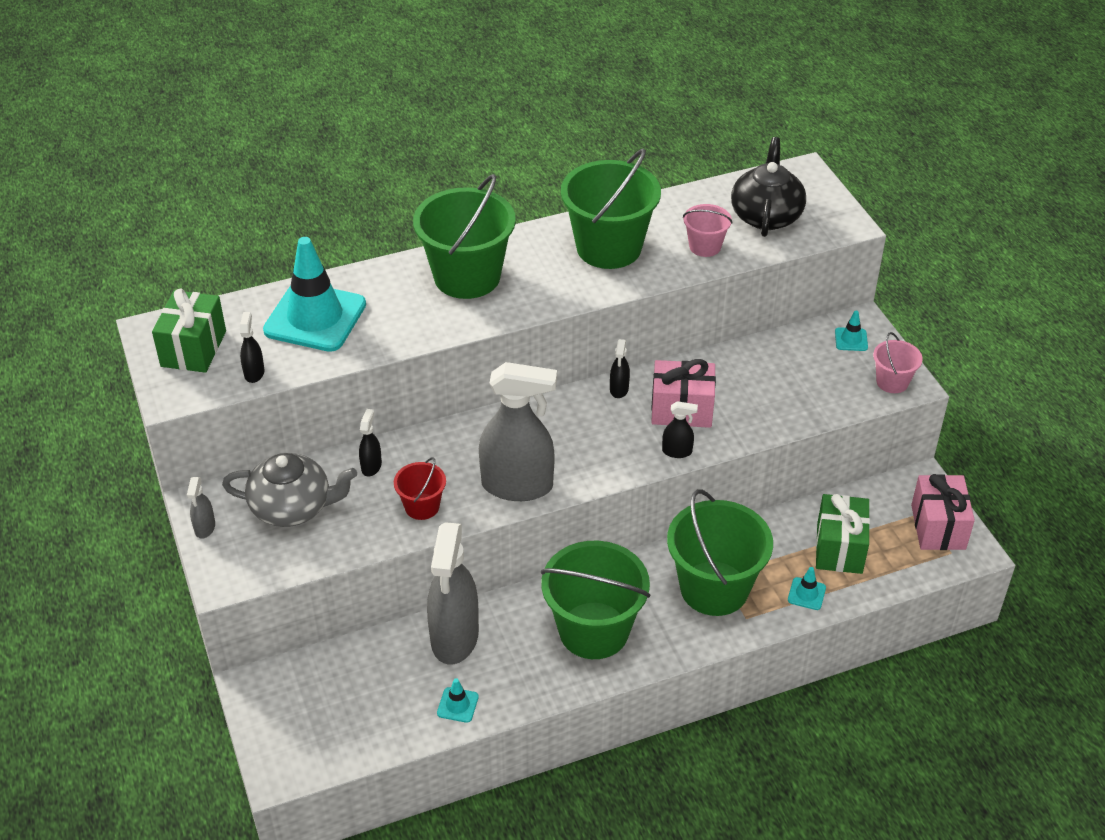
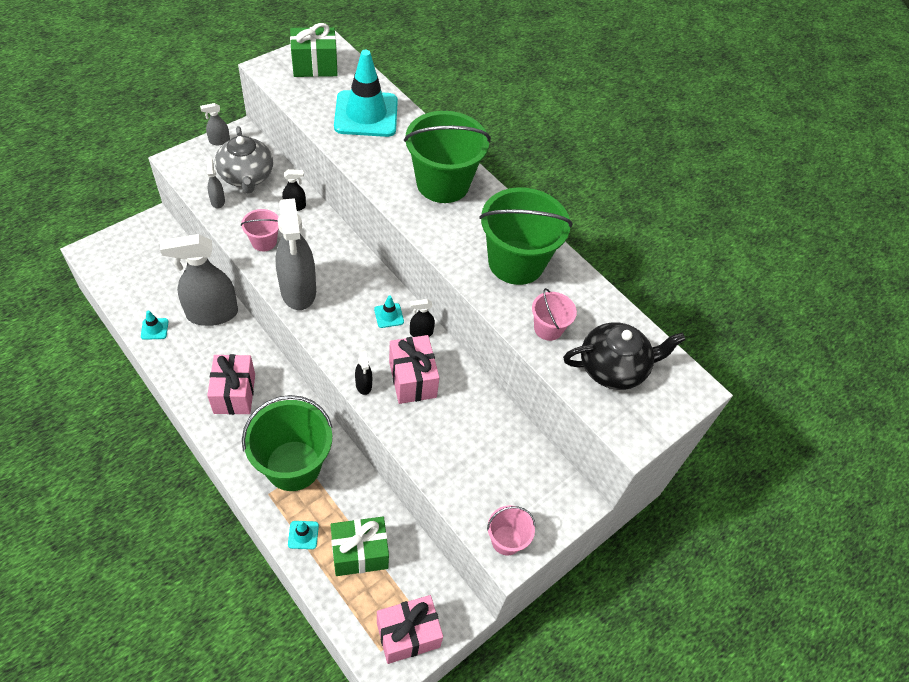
camera: 65 degrees right, 10 degrees up
(254, 373) = (300, 98): black spray bottle -> none
(327, 544) = (218, 201): none -> grey spray bottle
(422, 506) = (264, 241): red bucket -> pink bucket
(594, 630) = (234, 393): green bucket -> pink gift
(851, 339) = (550, 496): turquoise traffic cone -> turquoise traffic cone (389, 315)

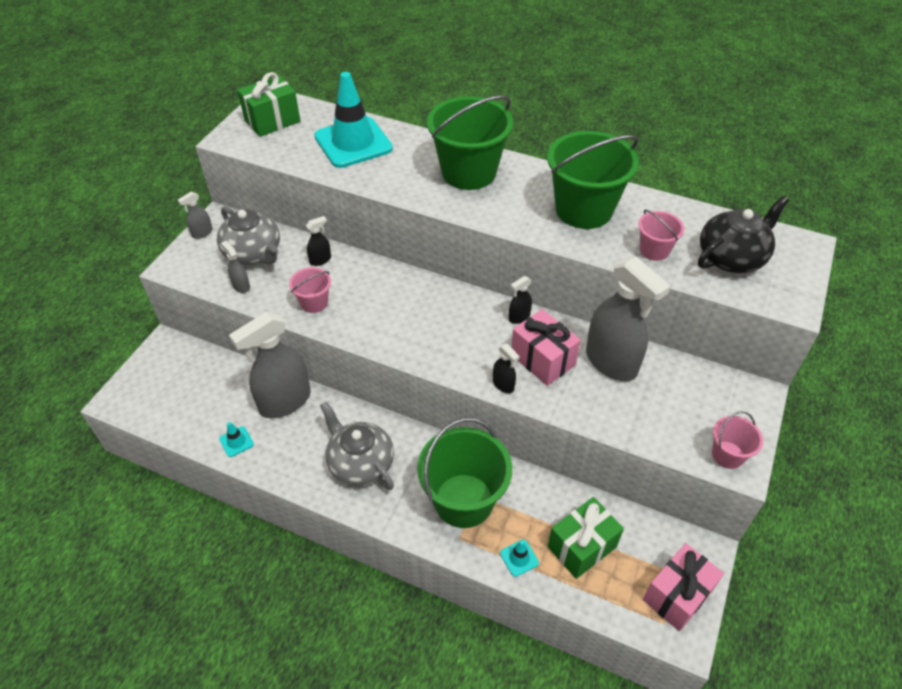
camera: 20 degrees left, 5 degrees down
(234, 393) = (360, 463): pink gift -> grey teapot
(298, 290) = (380, 331): grey spray bottle -> grey spray bottle (611, 362)
(389, 315) = (479, 315): turquoise traffic cone -> none

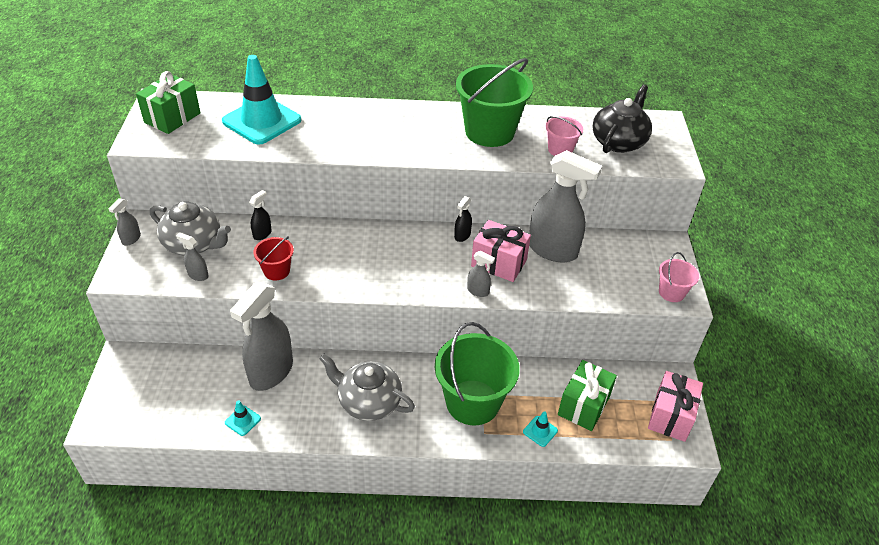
camera: 25 degrees left, 5 degrees down
(314, 302) = (276, 271): pink bucket -> red bucket
(468, 172) = (379, 123): green bucket -> none
(503, 384) = (478, 291): black spray bottle -> grey spray bottle

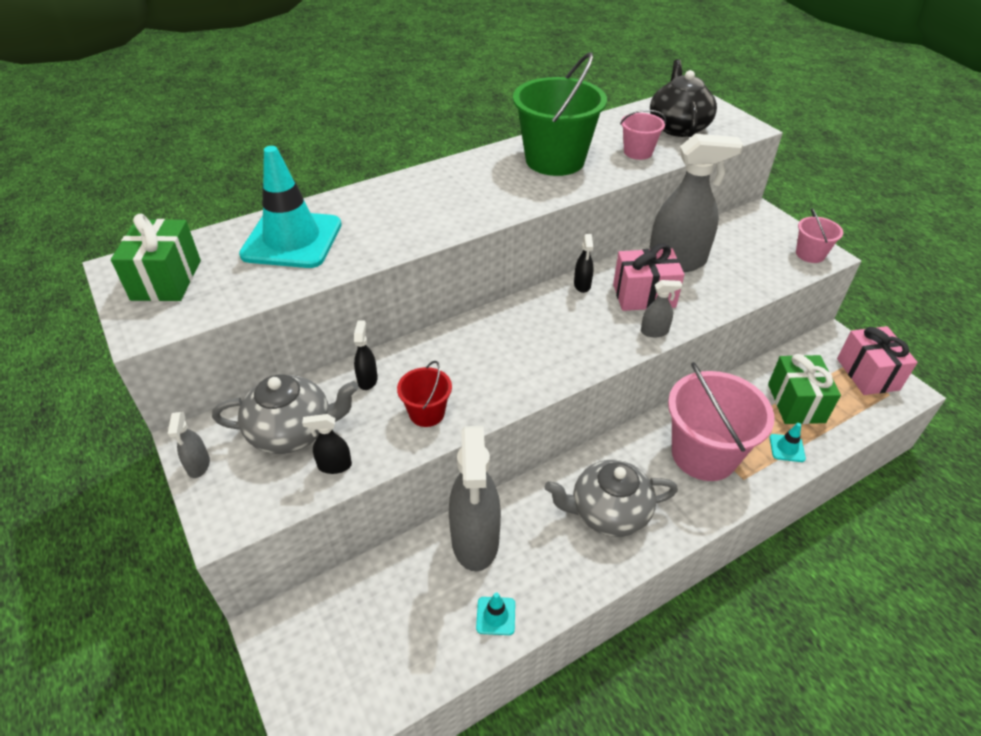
camera: 30 degrees left, 0 degrees up
(198, 275) = (334, 466): grey spray bottle -> black spray bottle
(472, 402) = (704, 454): green bucket -> pink bucket

